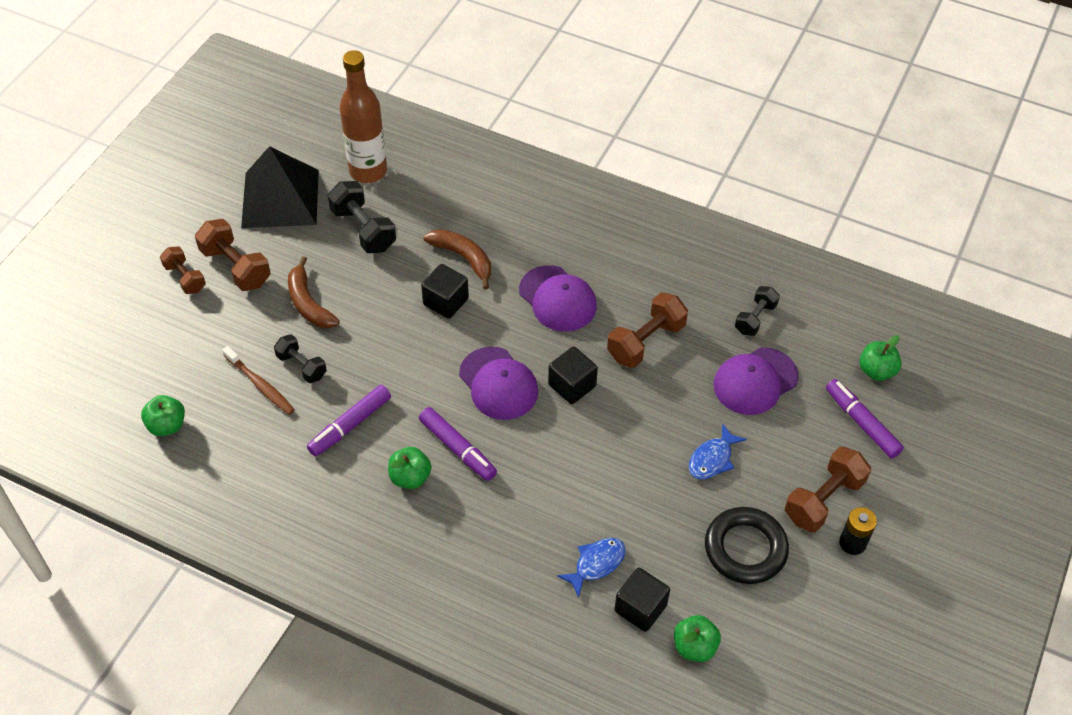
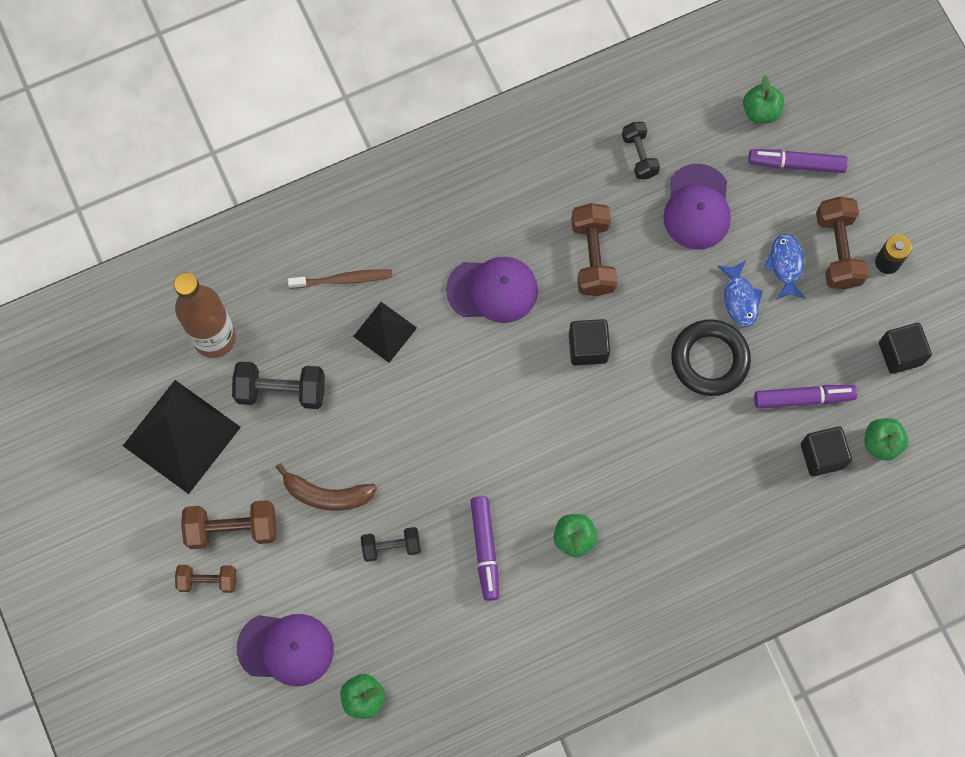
camera: 50 degrees left, 20 degrees up
(260, 385) = (383, 594): brown toothbrush -> brown toothbrush (343, 279)
(446, 302) = (420, 381): black cube -> black cube (900, 353)
(457, 448) = (576, 481): purple marker -> purple marker (803, 398)
(463, 258) = (385, 332): brown banana -> black pyramid
(498, 383) = (539, 402): purple cap -> purple cap (286, 648)
(596, 564) = (761, 457): blue fish -> blue fish (785, 265)
(745, 549) = (833, 341): black ring -> black ring (709, 360)

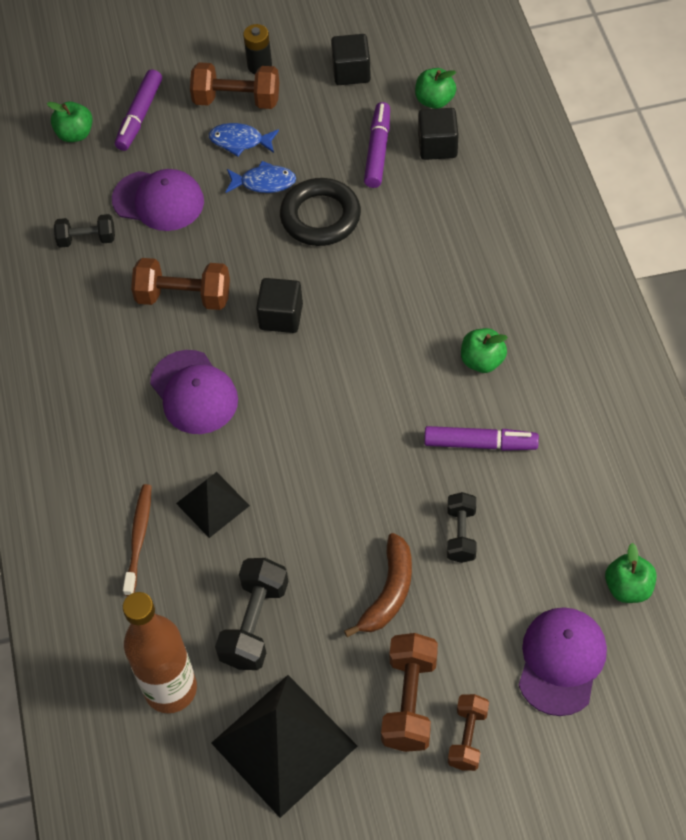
camera: 75 degrees left, 15 degrees down
(492, 290) = (194, 392): purple cap -> purple cap turned 135 degrees clockwise

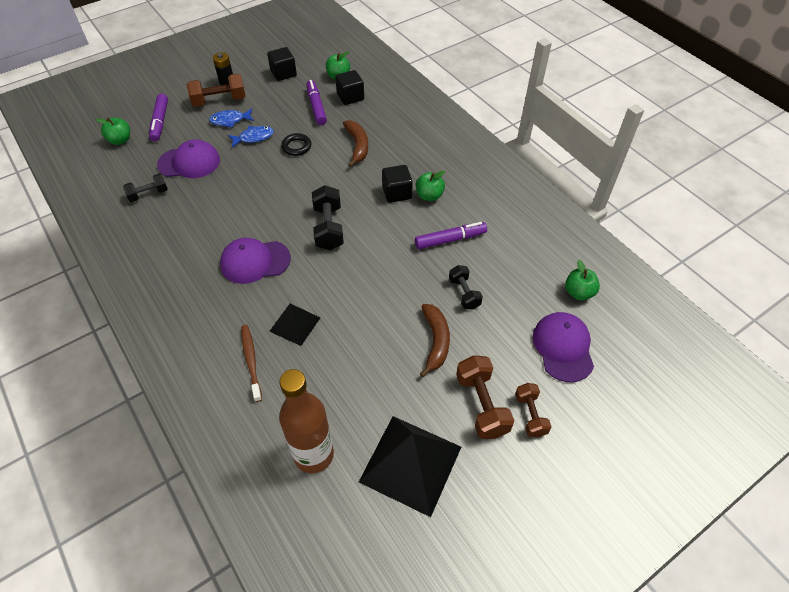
camera: 25 degrees left, 5 degrees down
(184, 297) = (226, 210): brown dumbbell -> none
(194, 392) = (255, 261): purple cap -> purple cap turned 135 degrees clockwise
(254, 623) = (355, 390): black dumbbell -> black dumbbell (328, 228)
(281, 316) = (295, 204): black cube -> black cube (397, 193)
(320, 217) = (296, 147): black ring -> black ring, size x0.59
(411, 241) = (357, 146): none -> brown banana

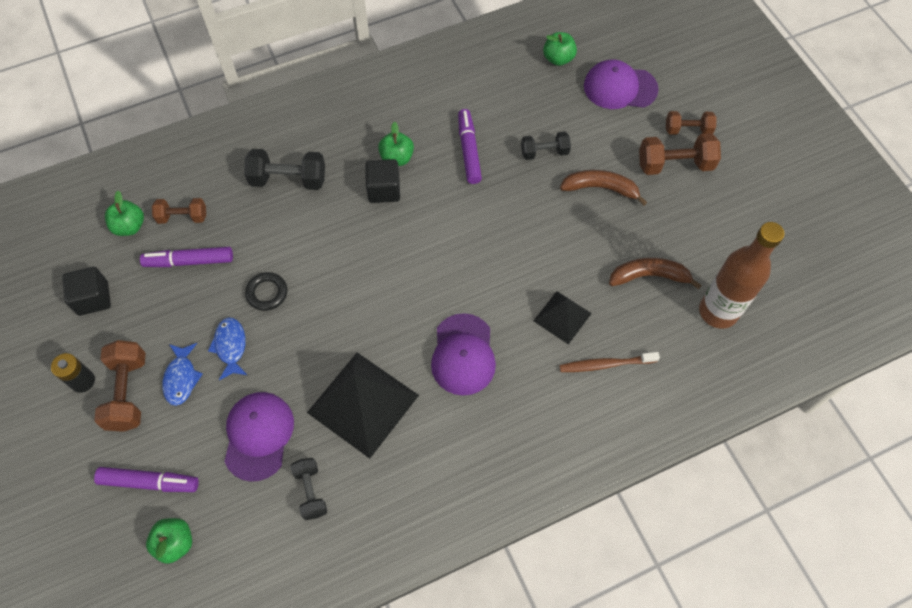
camera: 80 degrees left, 10 degrees up
(328, 228) = (425, 269): black dumbbell -> black dumbbell (288, 179)
(350, 97) = (182, 217): black cube -> brown dumbbell
(357, 146) = (287, 221): brown banana -> brown banana (649, 276)
(410, 464) = (730, 231): black pyramid -> black pyramid (363, 404)

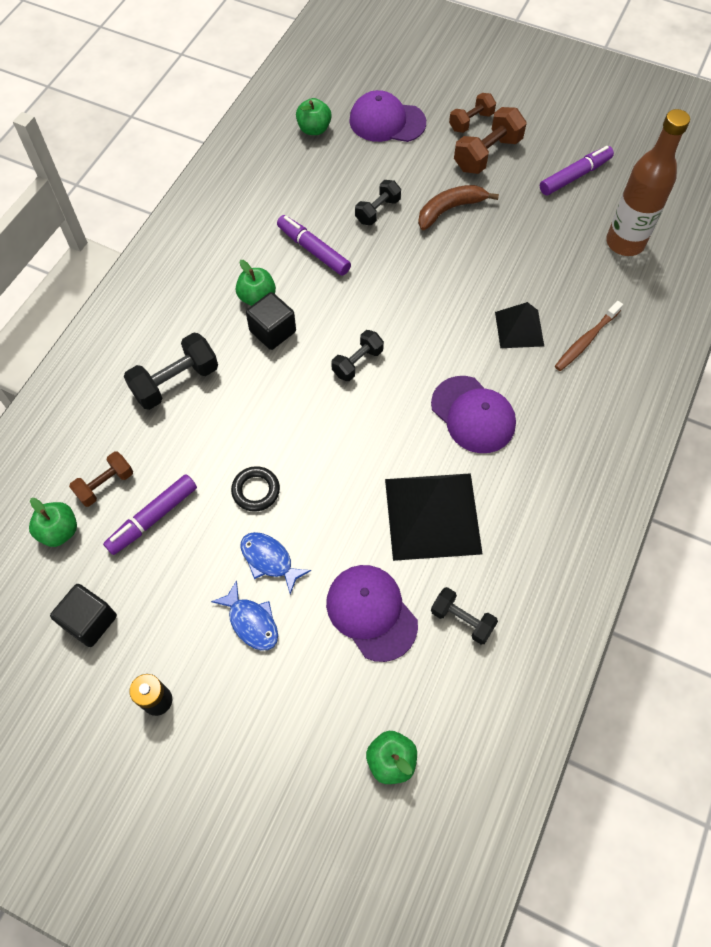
camera: 40 degrees left, 0 degrees up
(128, 392) = (213, 674): brown dumbbell -> none
(149, 482) = (314, 731): purple marker -> purple marker (574, 176)
(419, 255) = (357, 362): none -> black dumbbell
(620, 87) = (387, 121): purple cap -> purple cap turned 45 degrees clockwise
(649, 276) = (551, 251): brown banana -> none

